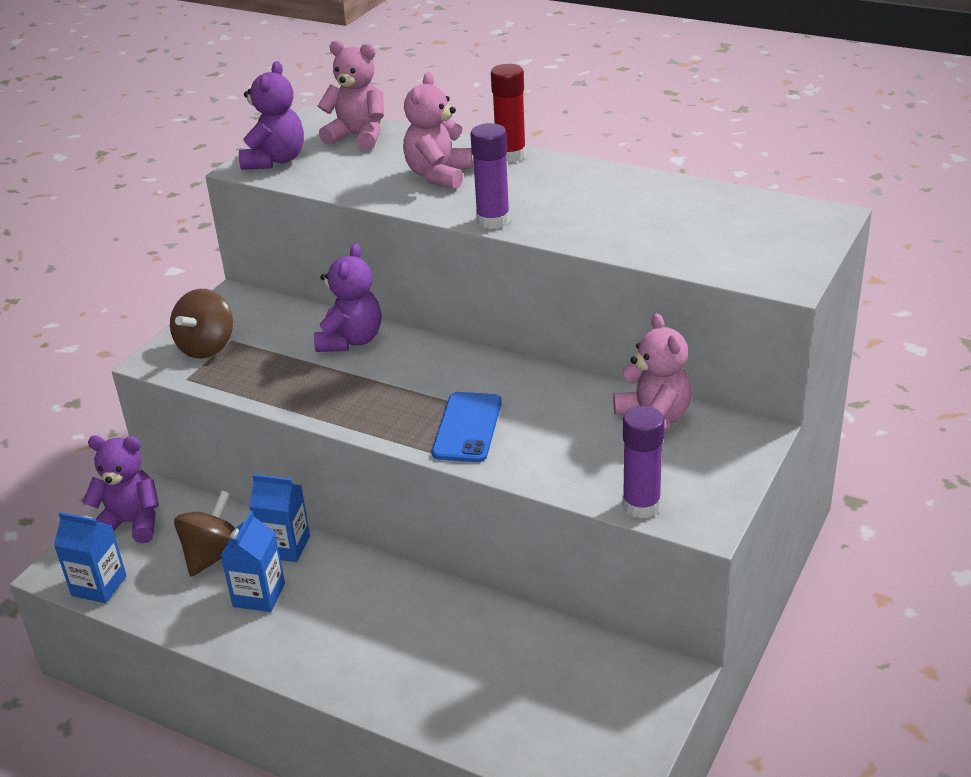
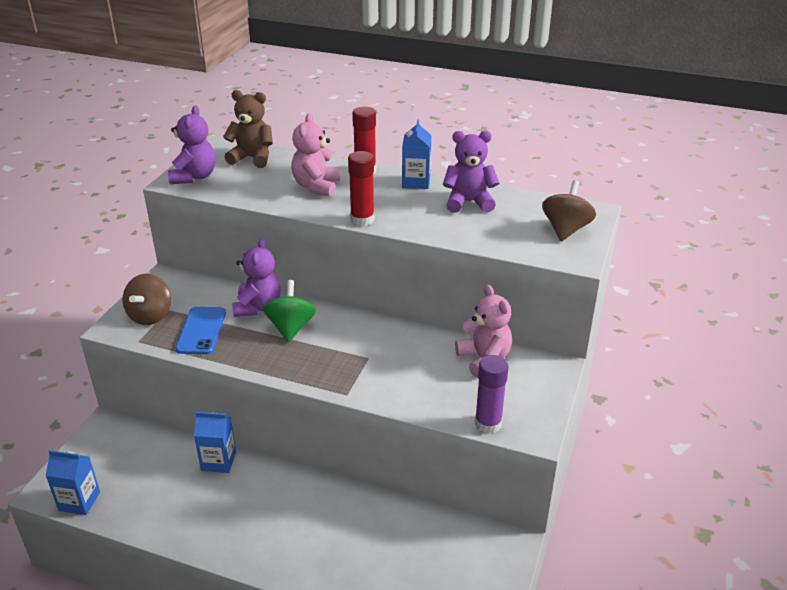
camera: 10 degrees left, 0 degrees up
(131, 523) = (99, 449): purple teddy bear -> purple teddy bear (468, 202)
(213, 555) = (165, 471): brown spinning top -> brown spinning top (565, 229)
(259, 595) = (203, 500): blue carton -> blue carton (416, 182)
(358, 136) = (252, 158): pink teddy bear -> brown teddy bear
(391, 369) = (291, 327): none -> green spinning top
(467, 427) = (354, 370): blue phone -> blue phone (201, 331)
(493, 220) = (362, 219): purple glue stick -> red glue stick

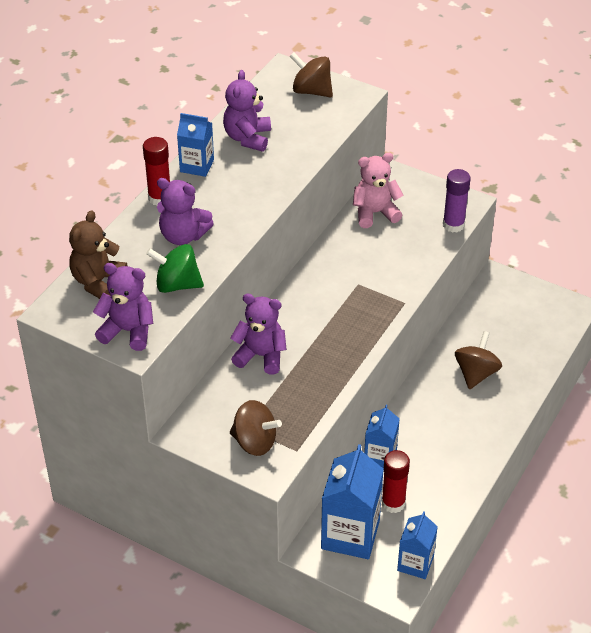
camera: 80 degrees left, 10 degrees up
(121, 449) = (350, 534): none -> blue carton
(201, 331) = (291, 400): blue phone -> none
(291, 327) = (301, 333): green spinning top -> green spinning top (177, 284)
(316, 186) = (183, 236): pink teddy bear -> purple teddy bear
(345, 533) = (476, 373): none -> brown spinning top
(362, 219) = (260, 210): red glue stick -> red glue stick (393, 503)

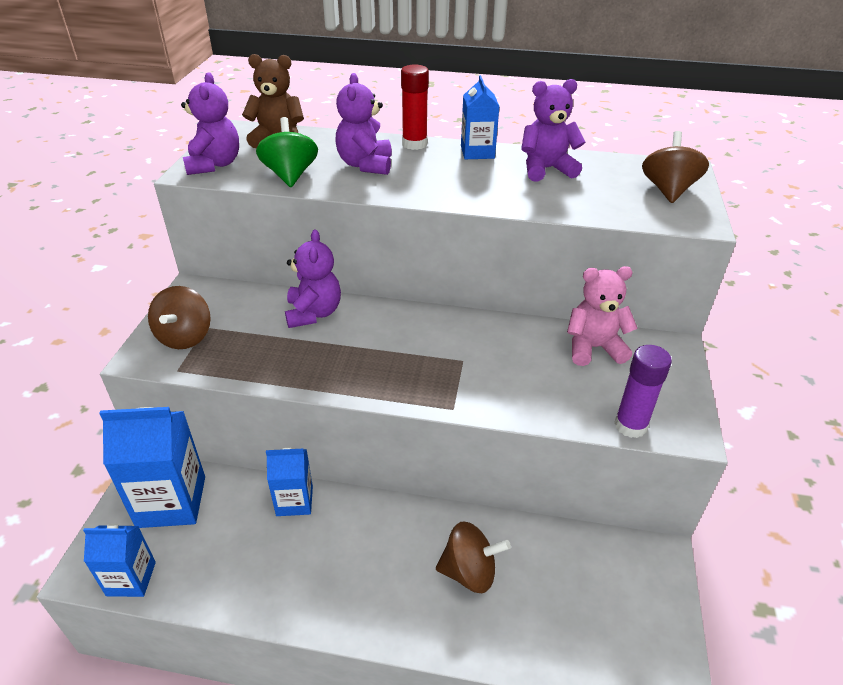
camera: 70 degrees right, 5 degrees down
(375, 213) = (593, 348): pink teddy bear -> pink teddy bear turned 60 degrees counterclockwise
(393, 503) = (224, 532): red glue stick -> none

